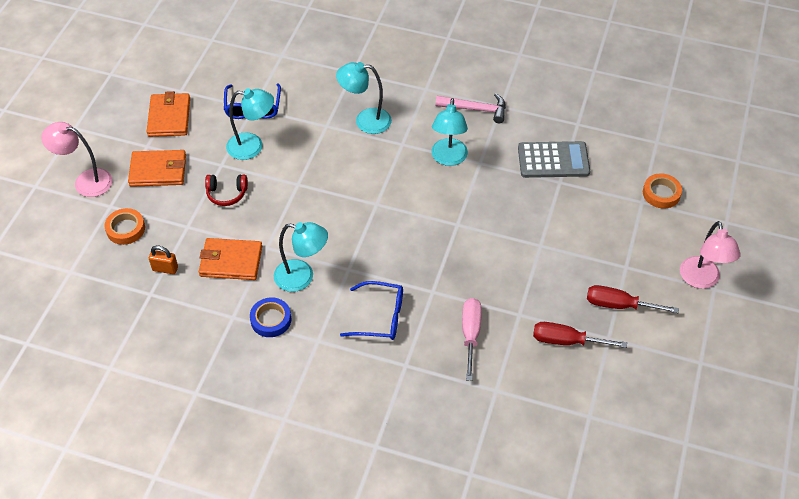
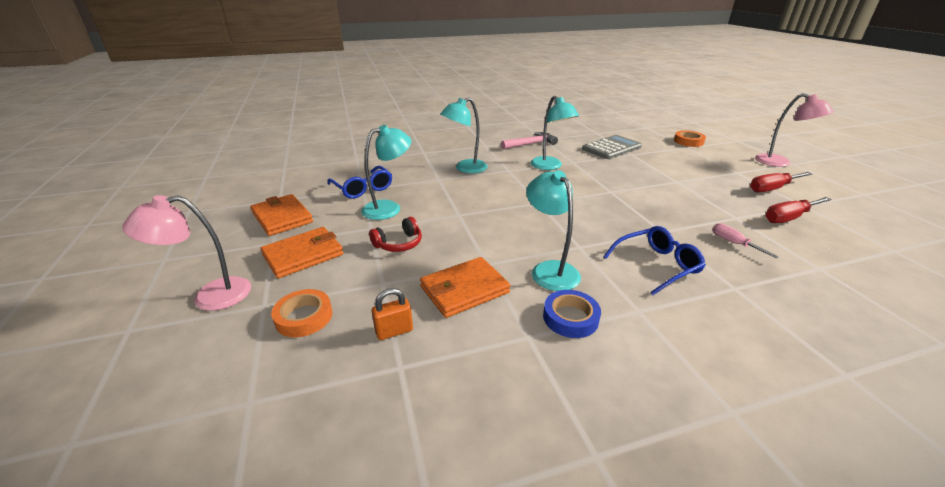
camera: 35 degrees left, 20 degrees down
(302, 277) = (550, 270): turquoise lamp -> turquoise lamp turned 90 degrees counterclockwise
(470, 334) = (734, 243): pink screwdriver -> pink screwdriver, size x0.65

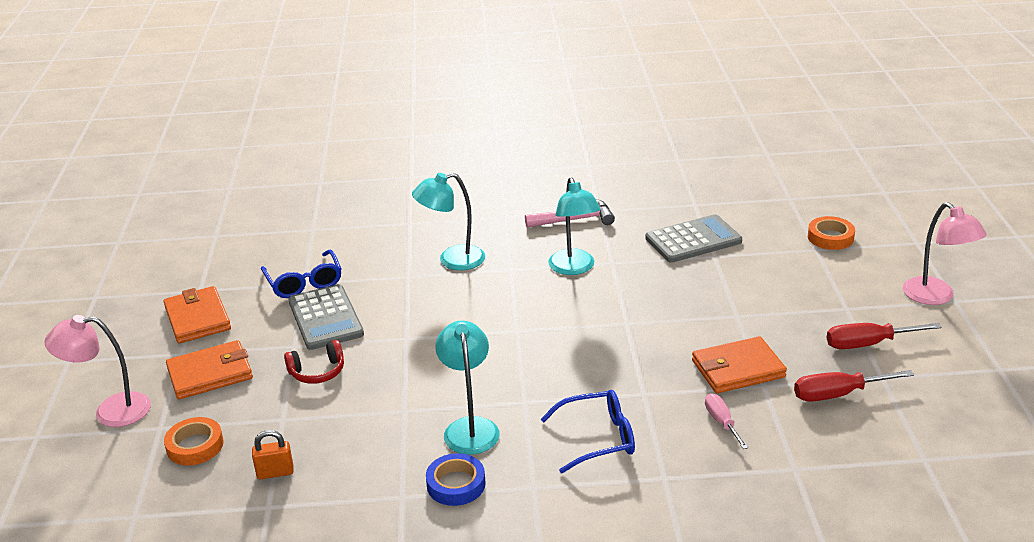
camera: 15 degrees right, 0 degrees up
(389, 208) = (325, 318): turquoise lamp -> grey calculator
(464, 289) = (363, 438): orange wallet -> orange wallet (737, 369)

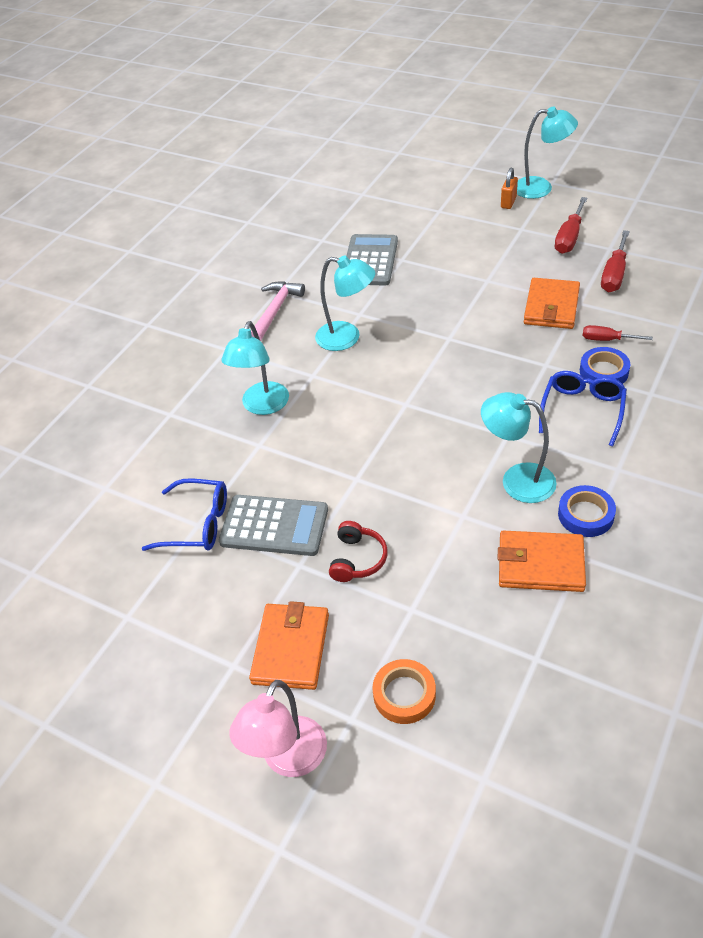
camera: 55 degrees left, 15 degrees up
(197, 318) = (180, 633): orange wallet -> orange wallet (540, 564)
(275, 472) = (490, 638): orange padlock -> orange padlock (508, 202)
(669, 435) = (603, 371): none -> blue tape
(721, 422) = (607, 339): pink screwdriver -> red screwdriver
(830, 237) = (431, 198): orange tape -> none
(935, 297) = (541, 188): pink lamp -> turquoise lamp

